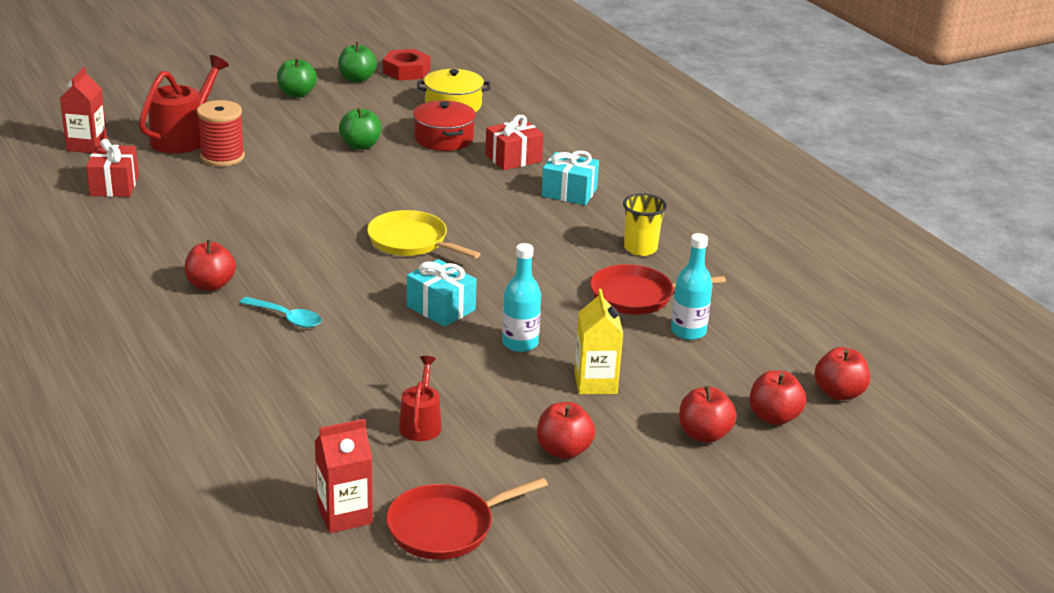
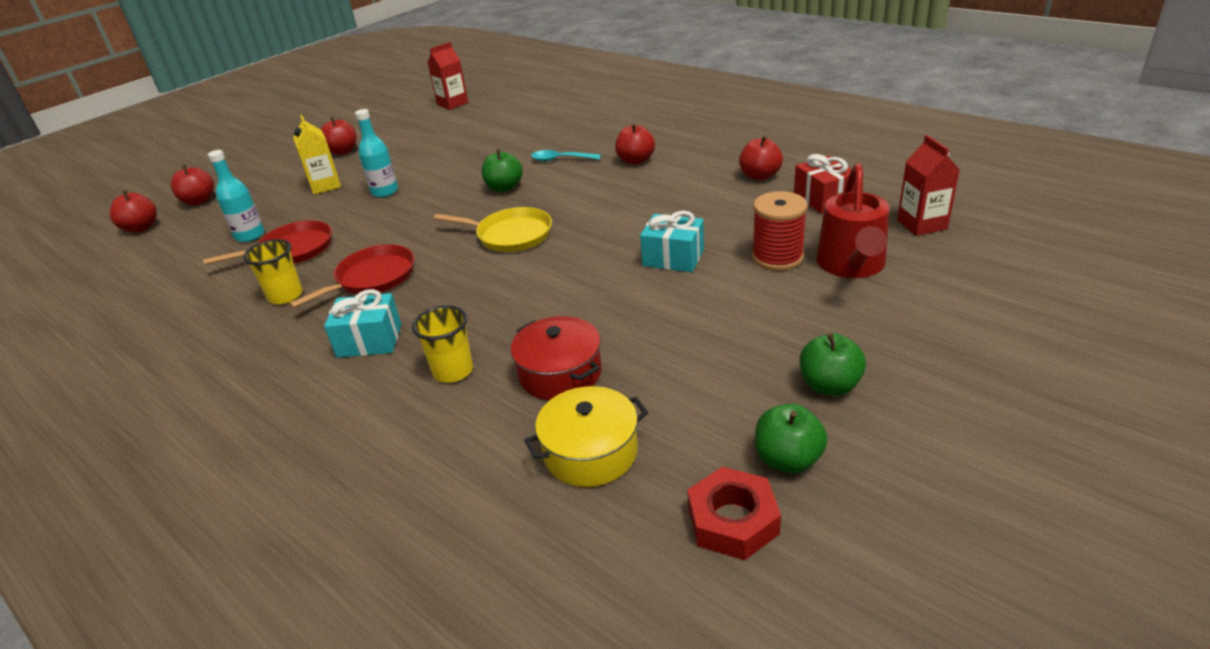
camera: 165 degrees right, 5 degrees up
(360, 146) = (652, 324): green apple -> green apple (504, 188)
(421, 423) = (433, 140): red watering can -> none
(441, 308) = (454, 195): turquoise gift -> turquoise gift (673, 258)
(445, 527) = (400, 112): red pan -> red pan (372, 278)
(513, 158) = (453, 371): red gift -> yellow cup
(704, 435) = (252, 180): red apple -> red apple (760, 176)

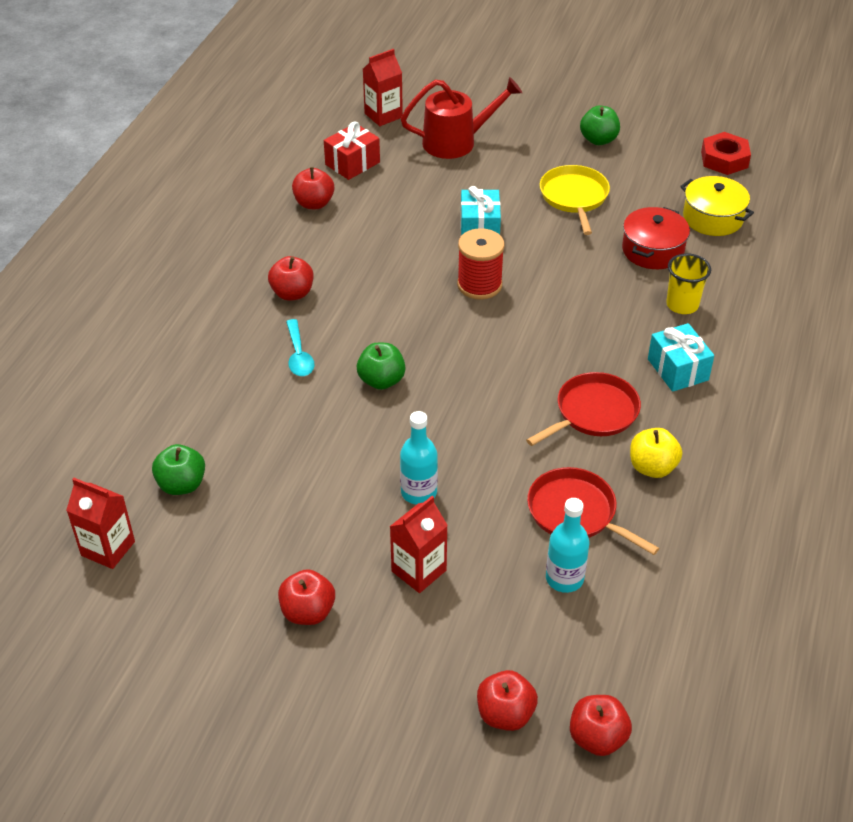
camera: 115 degrees left, 10 degrees up
(285, 296) = (652, 467): yellow cup -> yellow apple
(325, 185) = (419, 571): yellow carton -> red carton
(372, 278) = (593, 412): red pan -> red pan turned 120 degrees clockwise
(511, 235) = (479, 340): yellow pan -> yellow pan (574, 197)
(777, 257) = (458, 176): red spool -> red spool (479, 285)
(788, 459) = (669, 148): green apple -> green apple (182, 484)

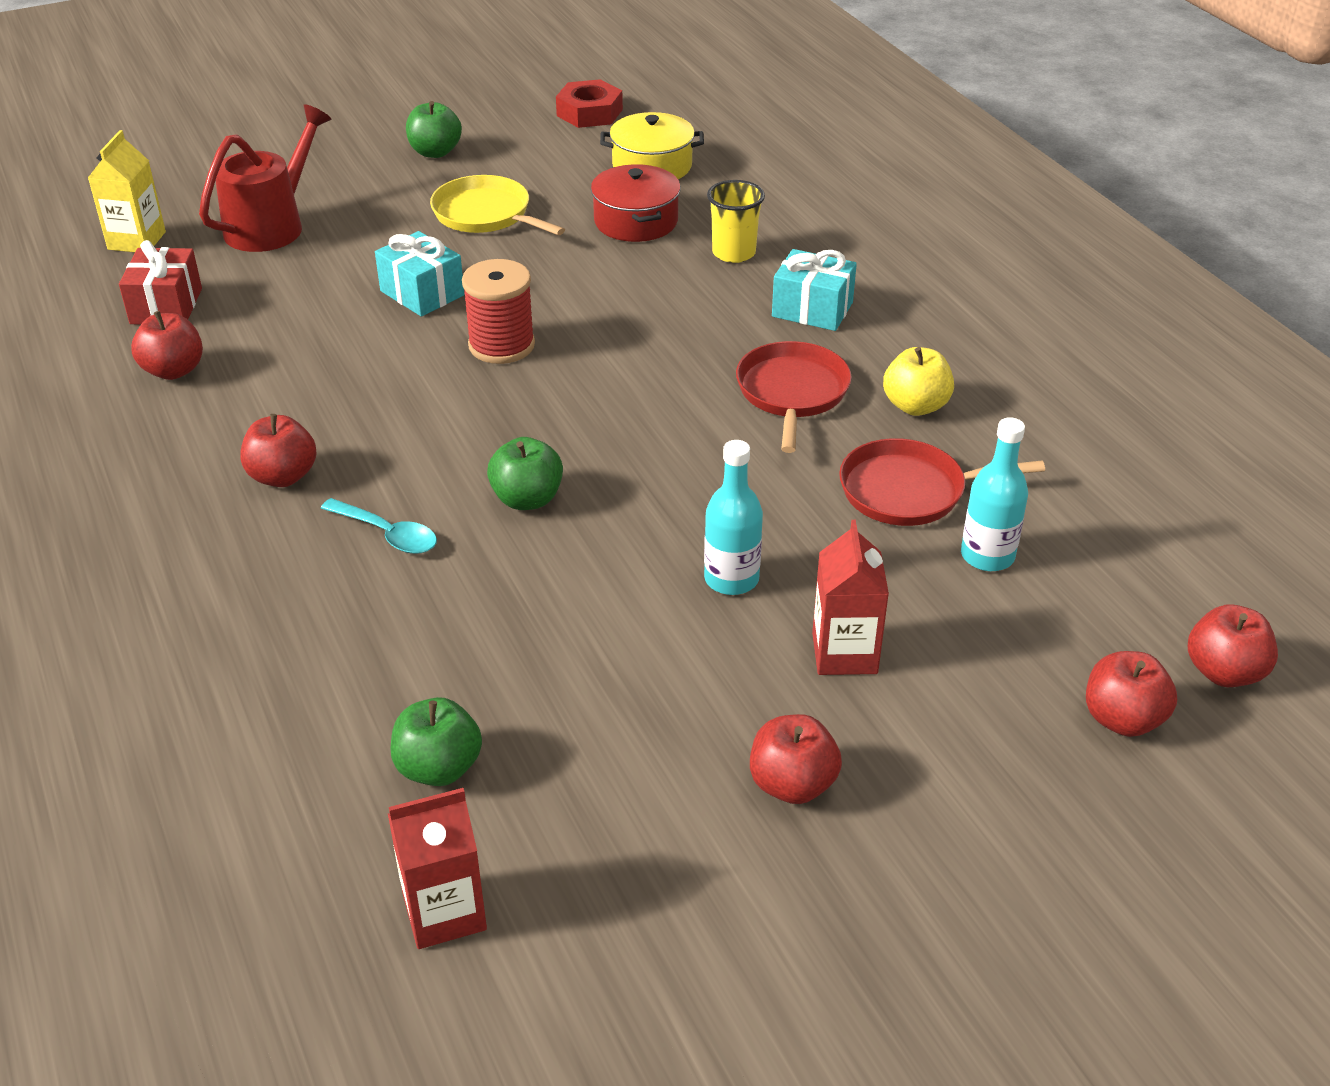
camera: 45 degrees left, 5 degrees down
(383, 115) = (137, 241): red carton -> yellow carton

